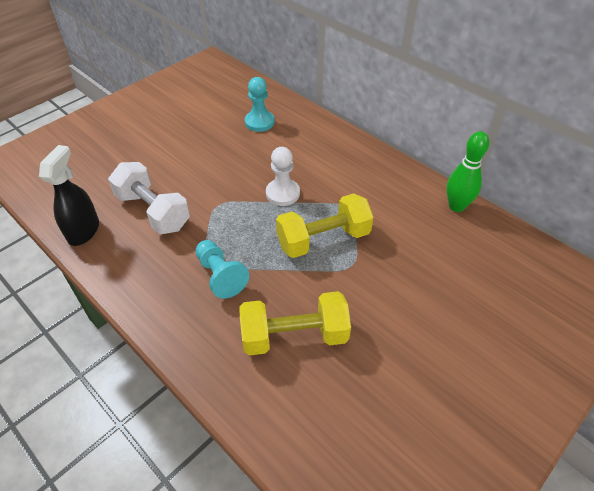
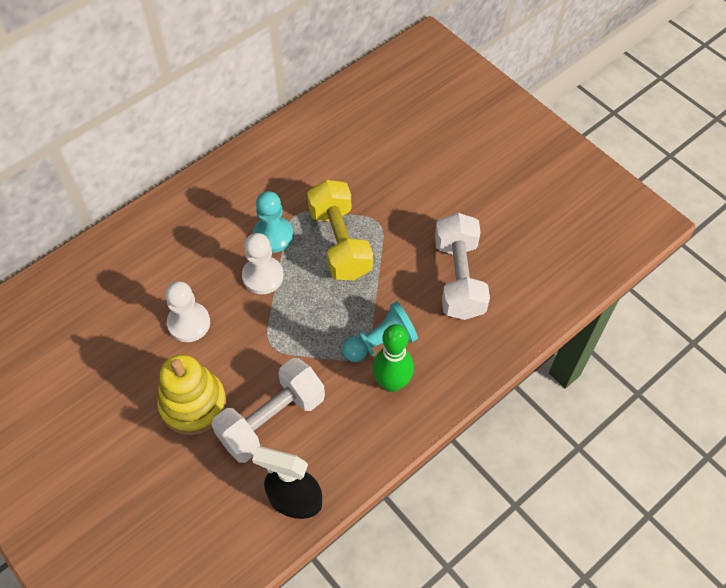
camera: 85 degrees left, 10 degrees up
(170, 169) = (193, 404): none -> yellow stacking toy
(238, 159) = (189, 323): none -> white pawn
(259, 122) = (116, 295): turquoise pawn -> turquoise pawn (273, 235)
(294, 336) = (459, 278): yellow dumbbell -> white dumbbell
(456, 206) = (308, 121): green bowling pin -> green bowling pin (392, 383)

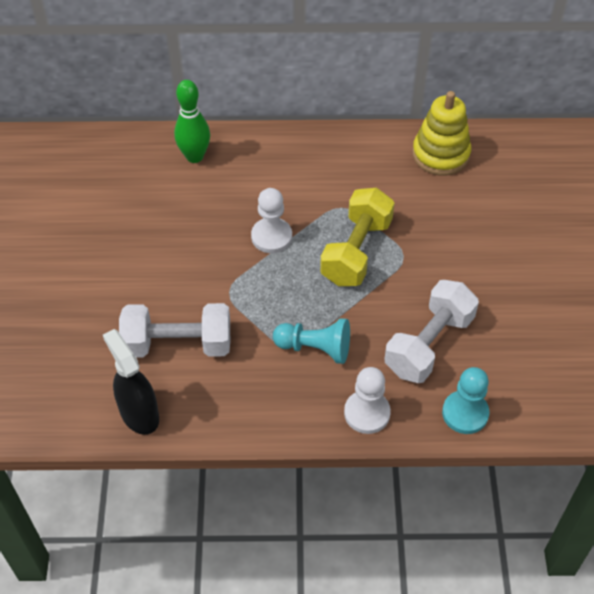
camera: 40 degrees right, 5 degrees down
(189, 323) = (185, 234): white pawn -> white pawn (367, 413)
(193, 404) = (134, 293): yellow stacking toy -> yellow stacking toy (440, 154)
(273, 235) = (308, 212): turquoise pawn -> turquoise pawn (465, 413)
(392, 383) = (294, 384): green bowling pin -> green bowling pin (194, 156)

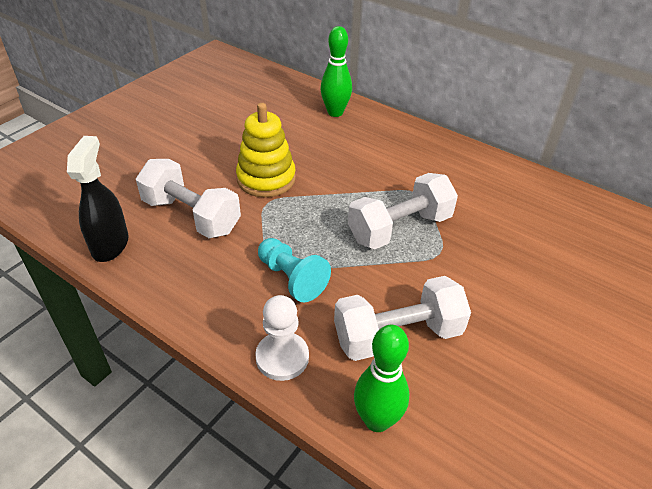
camera: 35 degrees right, 10 degrees down
(271, 237) = (339, 184): white pawn -> none
(356, 251) = (399, 228): yellow dumbbell -> white dumbbell
(440, 154) = (544, 198): yellow stacking toy -> yellow stacking toy (266, 179)
(465, 413) = (377, 420): turquoise pawn -> green bowling pin

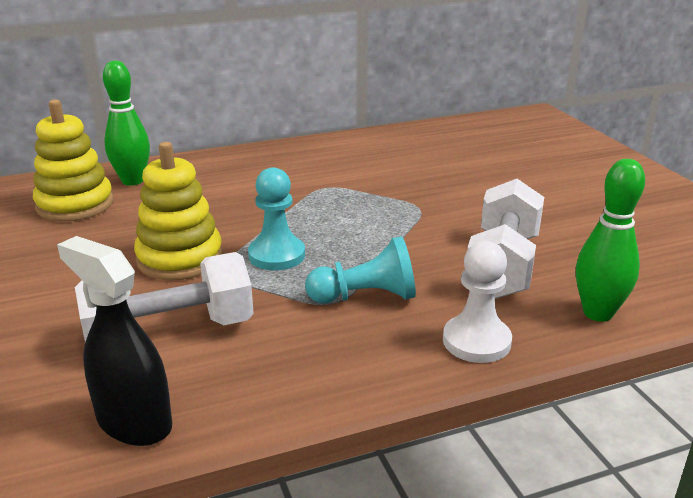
camera: 55 degrees left, 15 degrees down
(286, 110) = (75, 205): none -> yellow stacking toy
(305, 215) = (277, 255): none -> turquoise pawn
(399, 228) = (363, 213): white dumbbell -> none

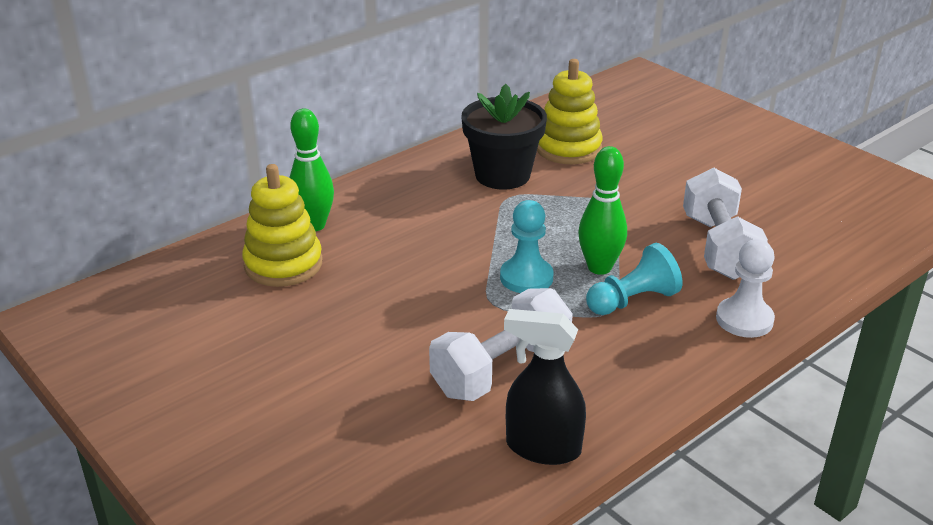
camera: 20 degrees left, 5 degrees up
(180, 258) = (443, 299): yellow stacking toy -> yellow stacking toy (568, 148)
(335, 170) = (502, 175): none -> black flower pot
(598, 313) = (815, 275): green bowling pin -> green bowling pin (599, 267)

